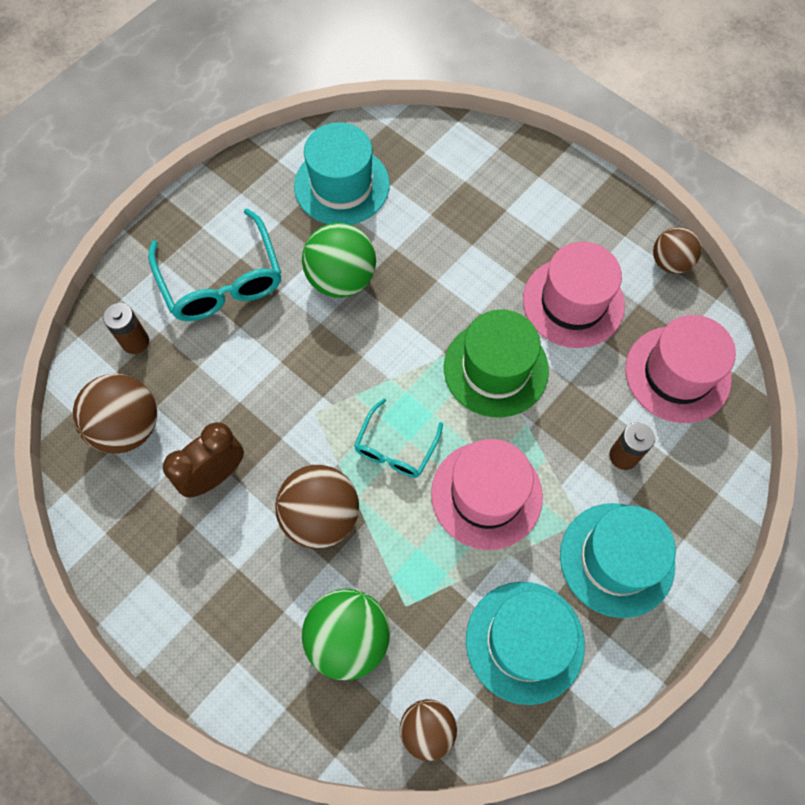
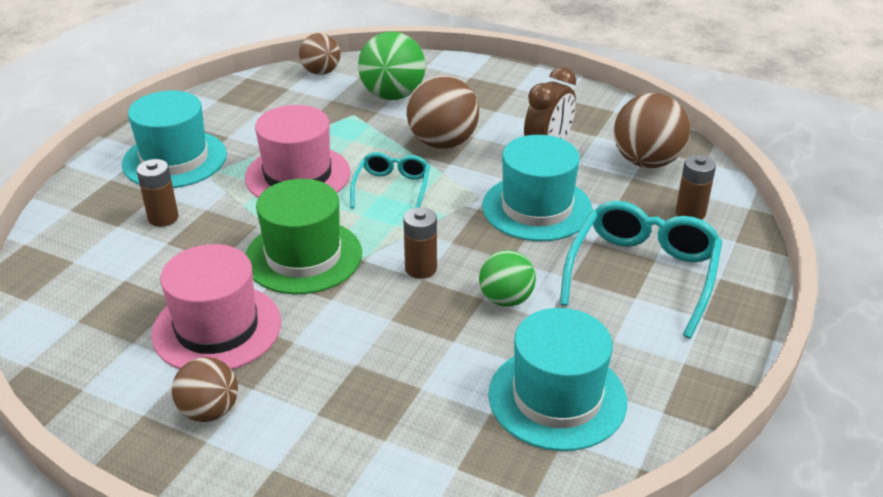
camera: 165 degrees right, 30 degrees down
(221, 279) = (642, 274): turquoise glasses -> turquoise glasses turned 60 degrees clockwise
(341, 279) = (506, 299): green ball -> green ball, size x0.64
(398, 329) = (421, 269): none -> brown battery
(524, 641) = (253, 112): turquoise hat -> turquoise hat (537, 208)
(670, 262) = (82, 394): brown ball -> brown ball (209, 411)
(677, 374) = (94, 286): pink hat -> none

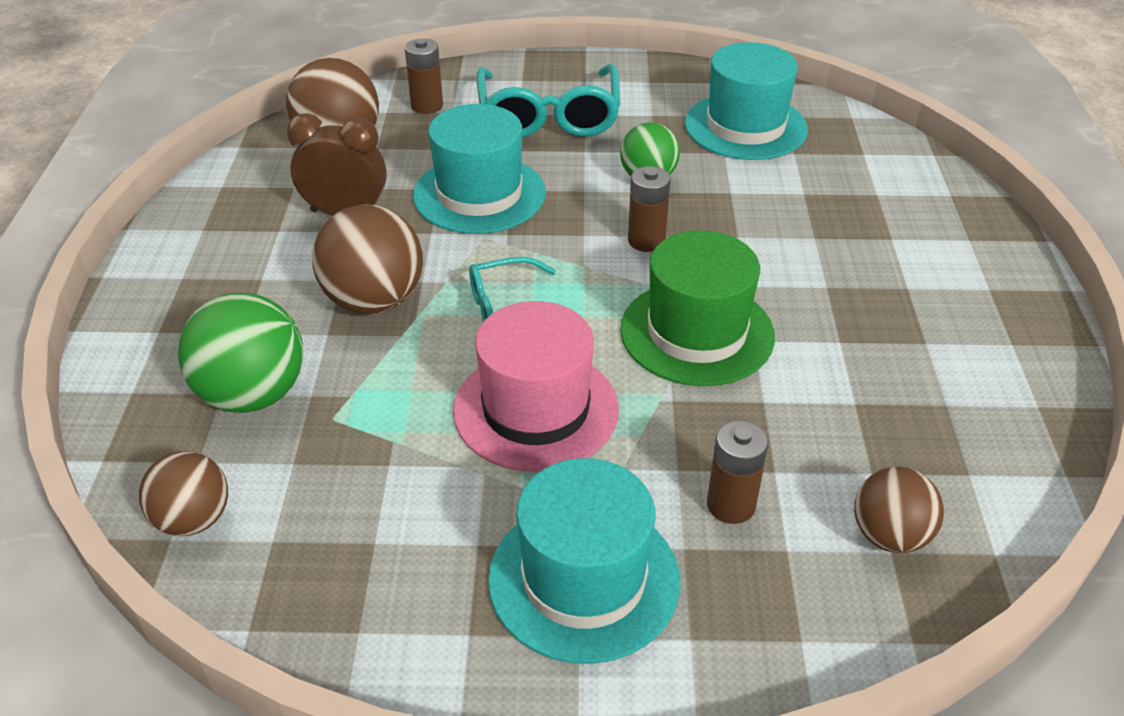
camera: 115 degrees left, 5 degrees up
(209, 411) = (960, 301): brown ball -> brown ball (889, 536)
(217, 328) = (864, 348): pink hat -> none
(642, 274) = (548, 115): turquoise glasses -> turquoise glasses turned 90 degrees counterclockwise

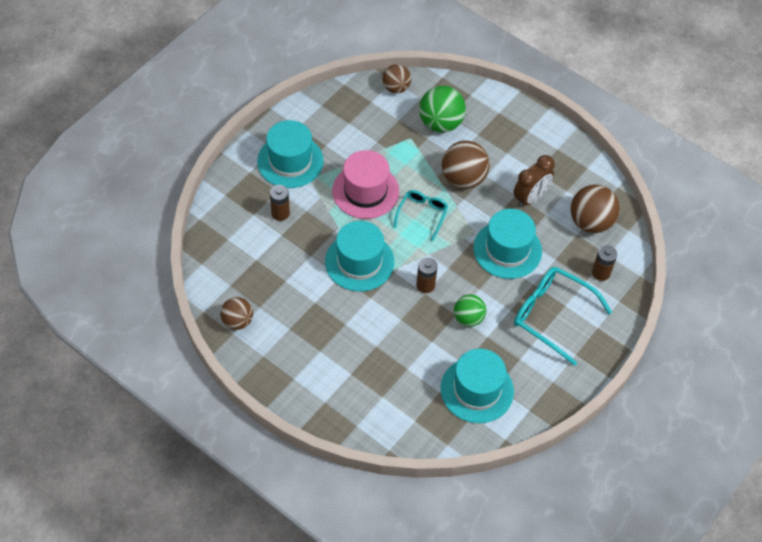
camera: 125 degrees right, 15 degrees up
(697, 332) = (359, 262): green hat -> turquoise hat
(889, 536) = (232, 243): brown ball -> brown ball (237, 321)

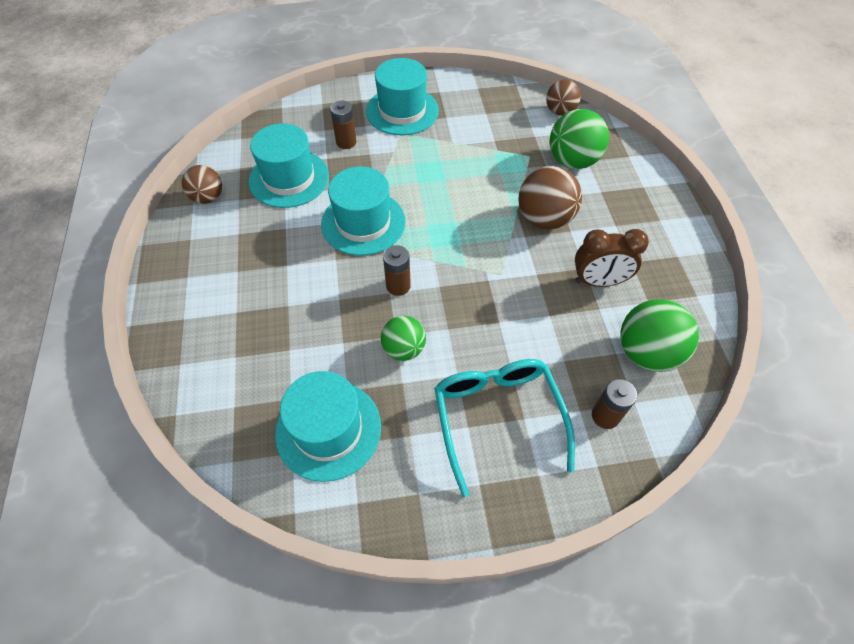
camera: 45 degrees right, 0 degrees up
(365, 191) = (438, 171): pink hat -> none
(422, 215) = (467, 223): turquoise glasses -> none
(507, 249) = (519, 313): turquoise hat -> turquoise hat (289, 178)
(591, 222) = (646, 352): brown ball -> green ball

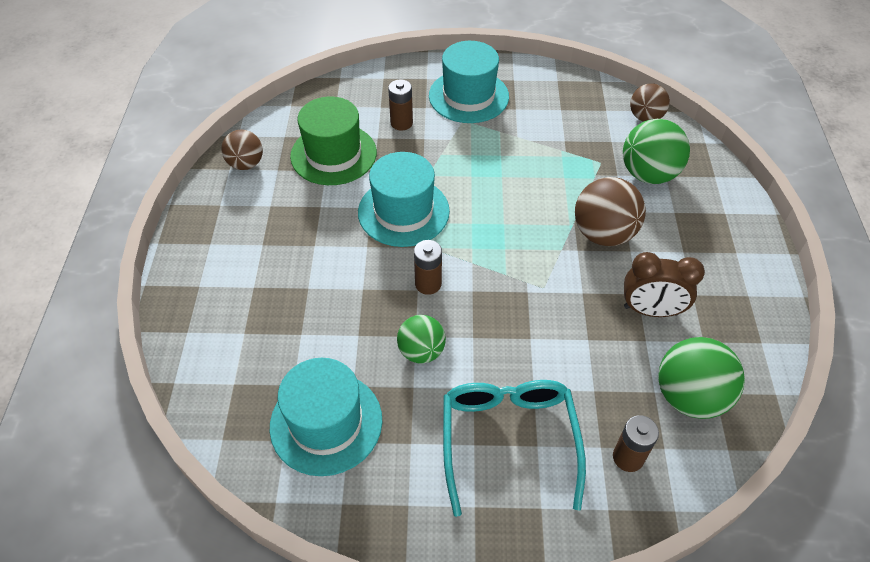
camera: 10 degrees right, 5 degrees down
(289, 178) = (333, 154): turquoise hat -> green hat

